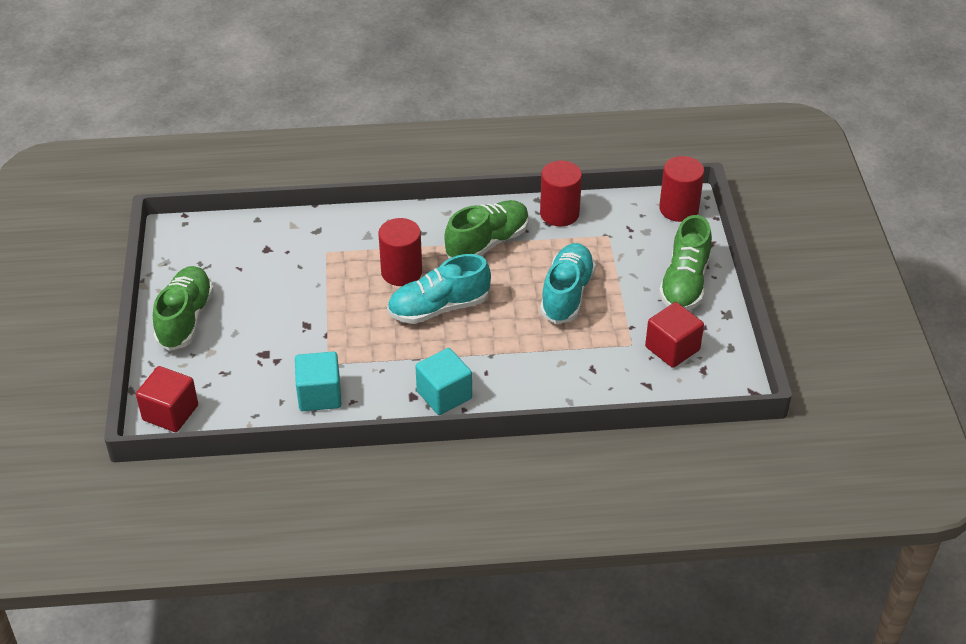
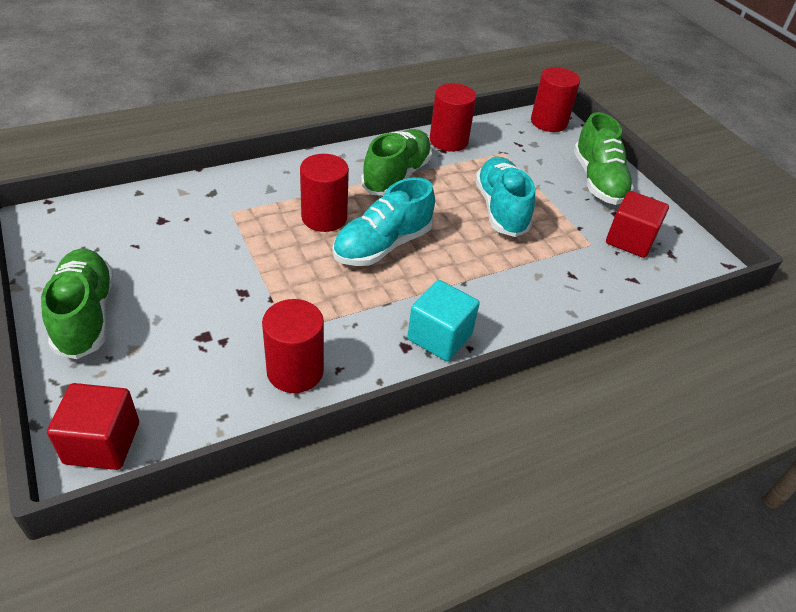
camera: 25 degrees left, 0 degrees up
(319, 395) = (295, 371): turquoise cube -> red cylinder

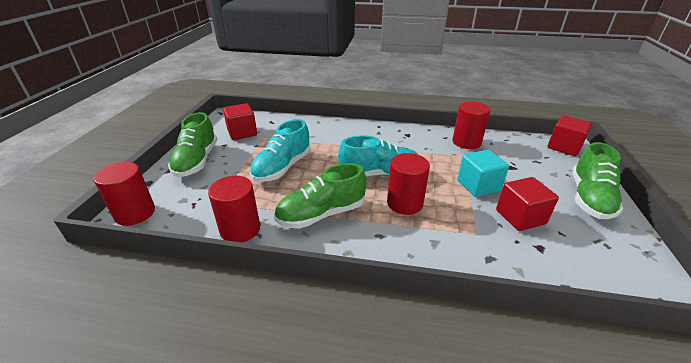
camera: 140 degrees left, 10 degrees down
(184, 249) = (520, 217): none -> red cube
(439, 337) = (388, 132): turquoise cube -> turquoise cube (478, 186)
(598, 181) = (197, 161): green shoe -> green shoe turned 150 degrees clockwise

